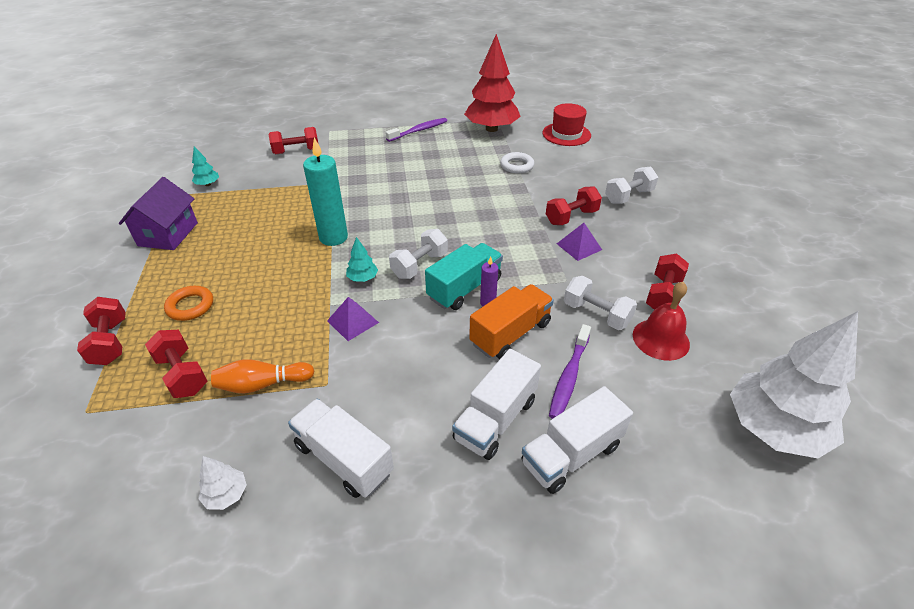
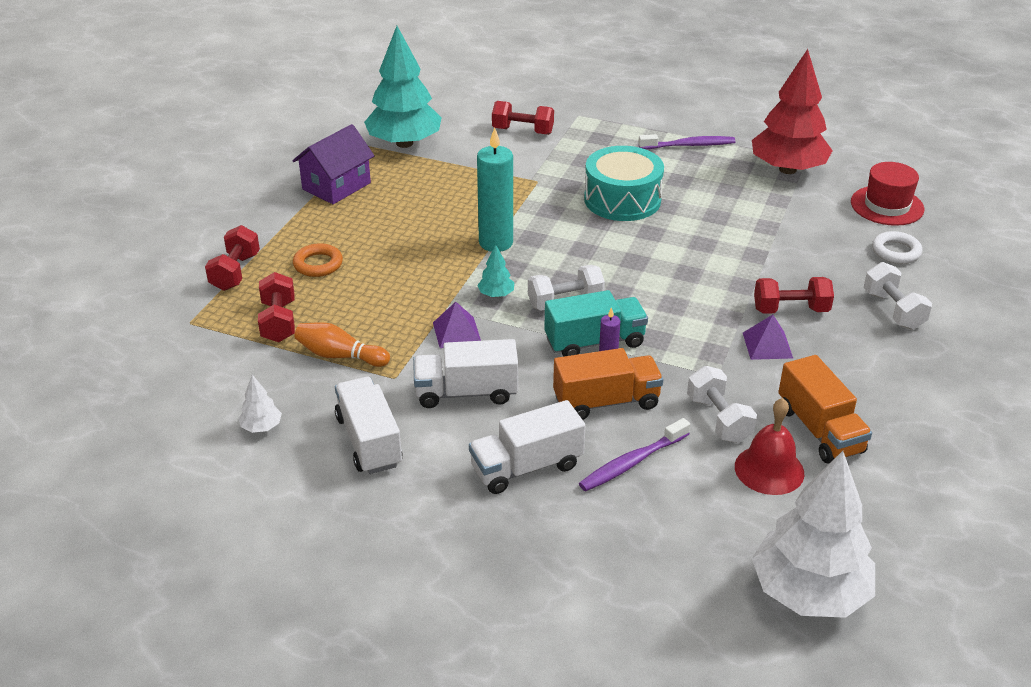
camera: 30 degrees right, 5 degrees down
(208, 184) = (404, 143): turquoise tree -> turquoise tree, size x2.46
(403, 178) = (622, 199): none -> turquoise drum
(517, 166) = (778, 227): white ring -> white ring (896, 251)
(571, 454) = (574, 523): white truck -> white truck (466, 393)
(628, 196) = (893, 310): white dumbbell -> white dumbbell turned 75 degrees clockwise
(663, 295) = (819, 430): red dumbbell -> orange truck

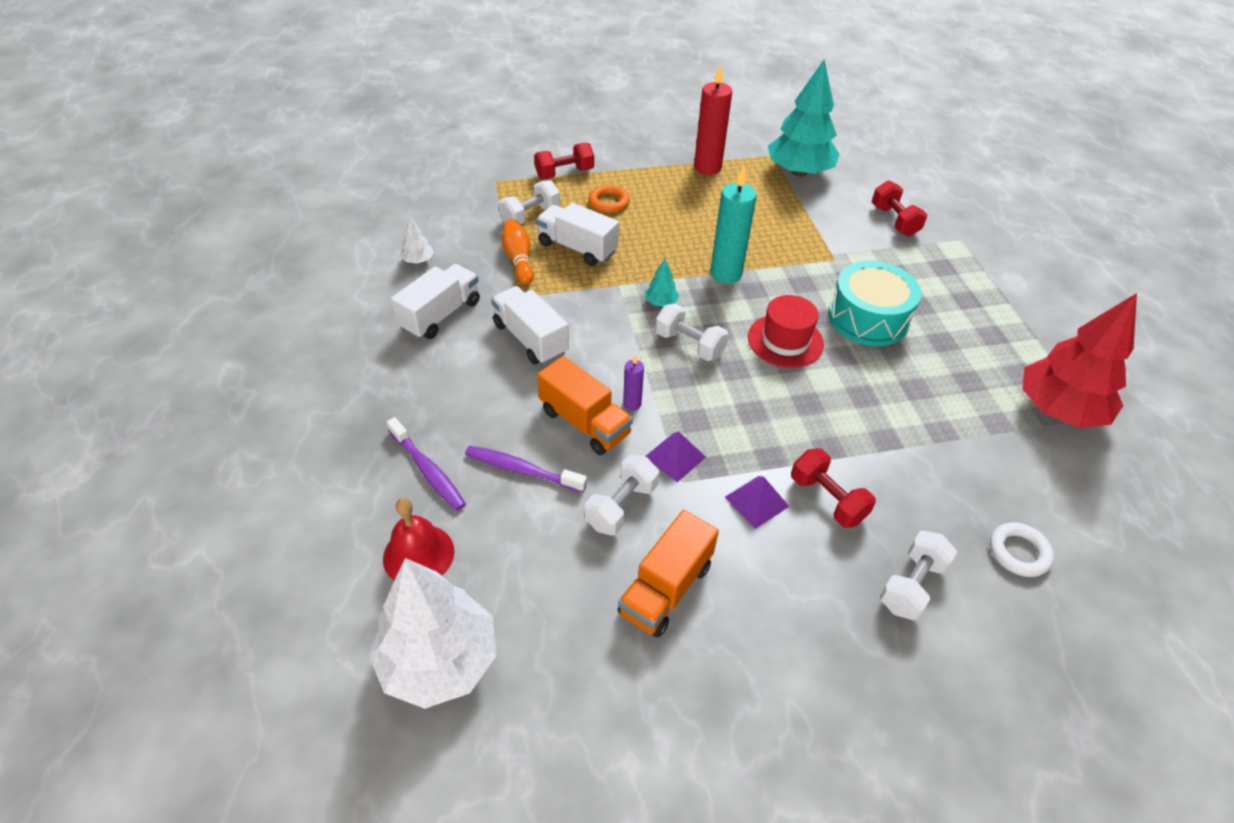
camera: 55 degrees right, 10 degrees up
(279, 322) = (530, 216): red dumbbell -> white dumbbell
(336, 186) = (707, 167): purple house -> red candle
(456, 332) = (596, 302): purple pyramid -> purple pyramid (675, 457)
(526, 467) = (471, 409): white truck -> white truck (577, 248)
(594, 342) = (654, 383): turquoise truck -> none
(689, 145) = (1006, 325): purple toothbrush -> purple toothbrush (428, 470)
(769, 469) = (581, 569): red bell -> red bell (418, 554)
(887, 206) = (1095, 515): red hat -> red hat (785, 341)

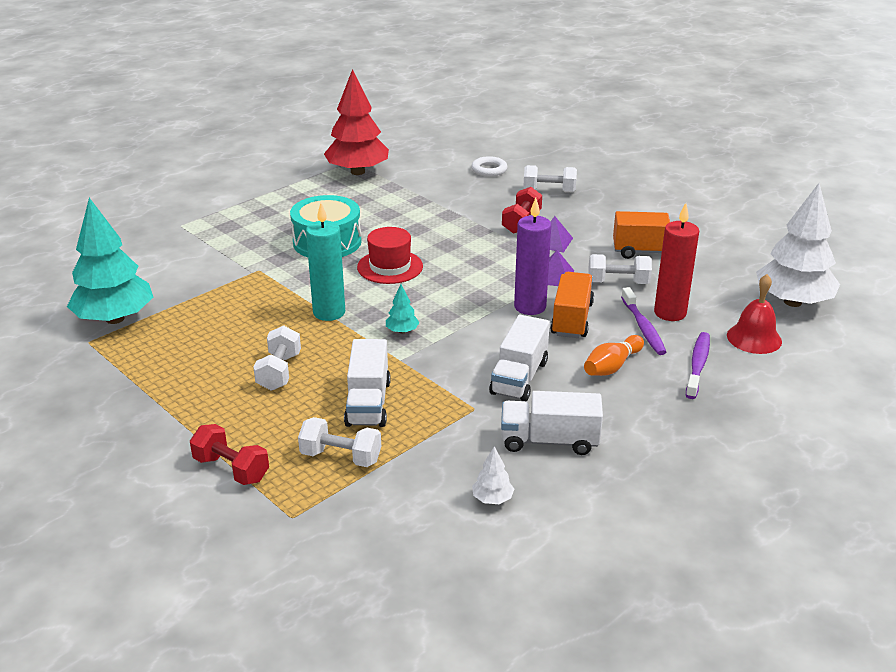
camera: 120 degrees left, 15 degrees down
(518, 259) = (422, 431): orange bowling pin -> orange bowling pin (612, 366)
(609, 202) = (268, 414): orange ring -> none
(632, 404) = (530, 307): purple candle -> purple candle, size x2.04
(689, 344) = (439, 303): white dumbbell -> white dumbbell (279, 372)
(707, 167) = (144, 374): red candle -> red candle (670, 313)
(894, 221) = (172, 256): red dumbbell -> none

